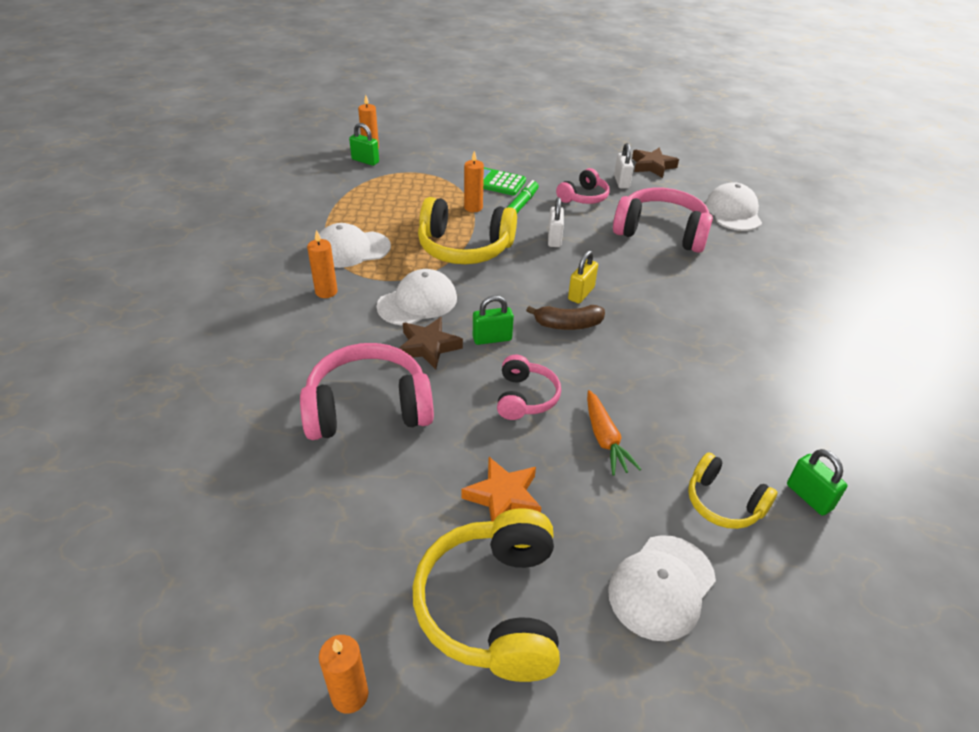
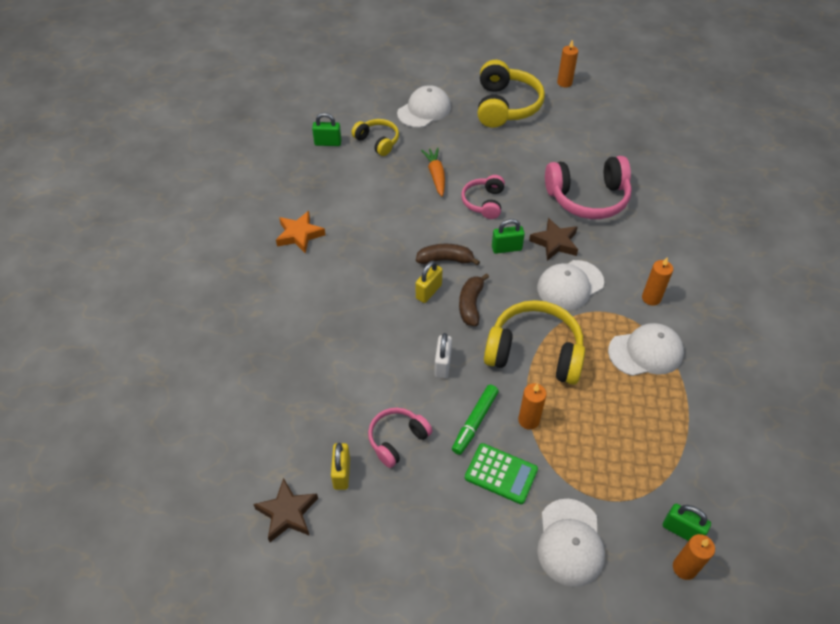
camera: 175 degrees left, 10 degrees up
(503, 497) = (500, 147): orange star -> orange star (299, 235)
(532, 283) = (471, 304): none -> brown banana
(621, 182) = (342, 473): white padlock -> yellow padlock
(661, 232) = (327, 373): pink headphones -> none
(733, 212) = (230, 408): white cap -> white cap (570, 542)
(809, 497) = (328, 143): green padlock -> green padlock turned 60 degrees counterclockwise

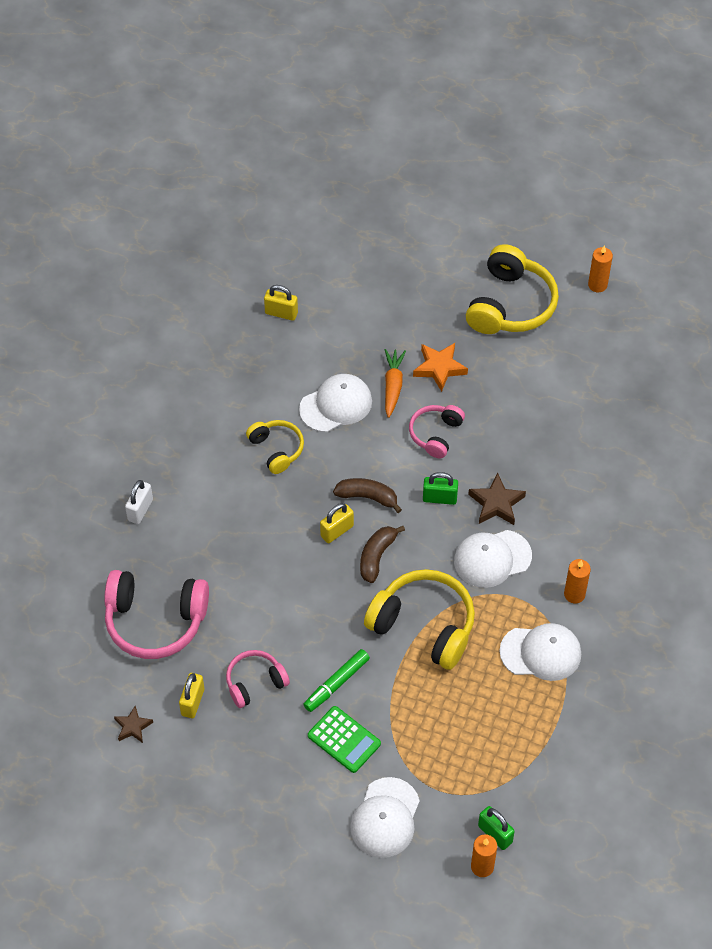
camera: 15 degrees right, 5 degrees up
(287, 513) = (133, 727): brown star -> brown star, size x0.64
(299, 235) = (218, 430): orange star -> orange star (439, 368)
(328, 143) = (281, 313): green padlock -> yellow padlock
(377, 141) = (340, 324): yellow headphones -> yellow headphones (276, 449)
(424, 110) = (409, 290): white cap -> white cap (336, 405)
(442, 364) = (324, 616): white padlock -> white padlock (140, 510)
(528, 420) = (390, 694): orange candle -> none
(588, 198) = (557, 455): pink headphones -> pink headphones (155, 621)

